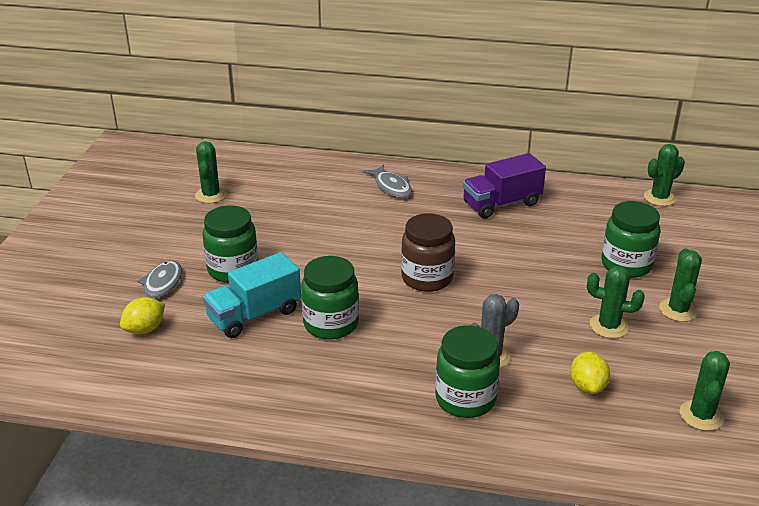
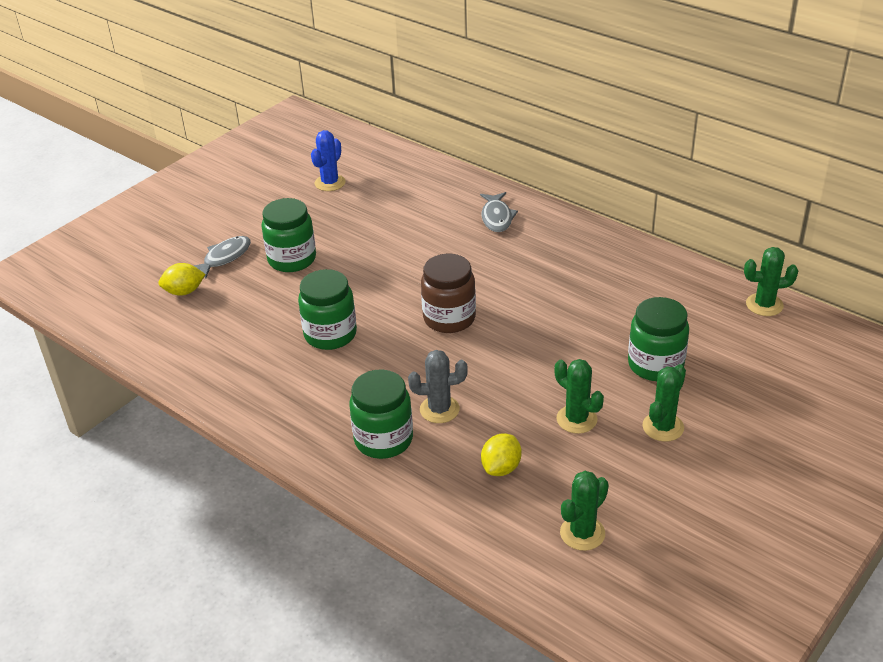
camera: 30 degrees right, 5 degrees up
(211, 195) = (330, 183): green cactus -> blue cactus
(254, 315) = (276, 306): turquoise truck -> none
(501, 204) = (588, 265): purple truck -> none

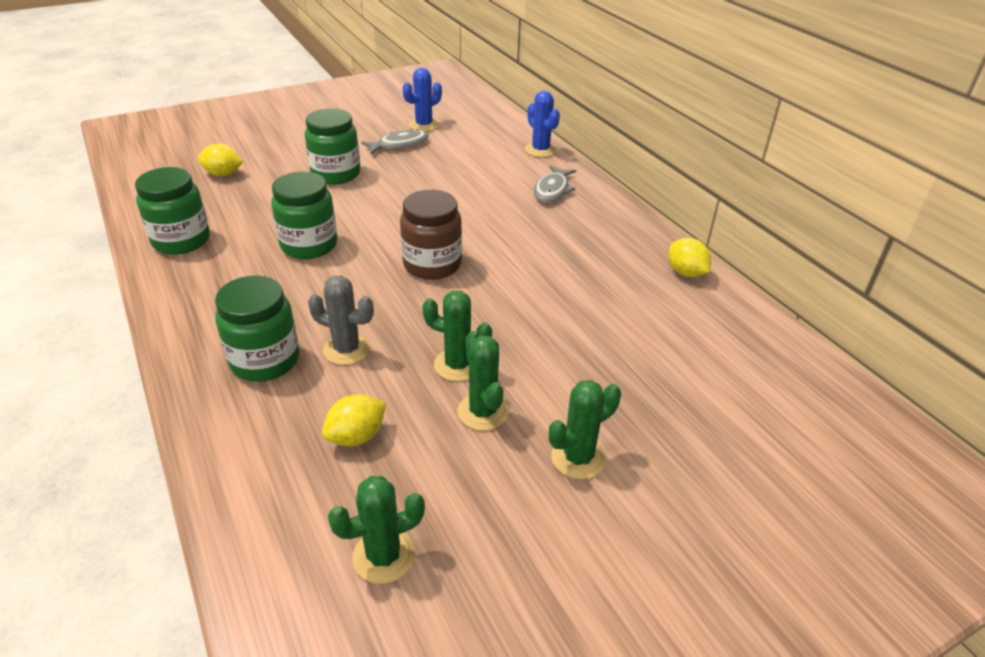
camera: 20 degrees right, 0 degrees up
(224, 257) = (282, 157): grey fish -> grey fish (399, 144)
(457, 179) = (540, 150): none -> blue cactus
(651, 261) = (686, 273): none -> yellow lemon
(655, 365) = (618, 382): green jar -> green jar (181, 241)
(764, 305) = (795, 357): green cactus -> green cactus (457, 365)

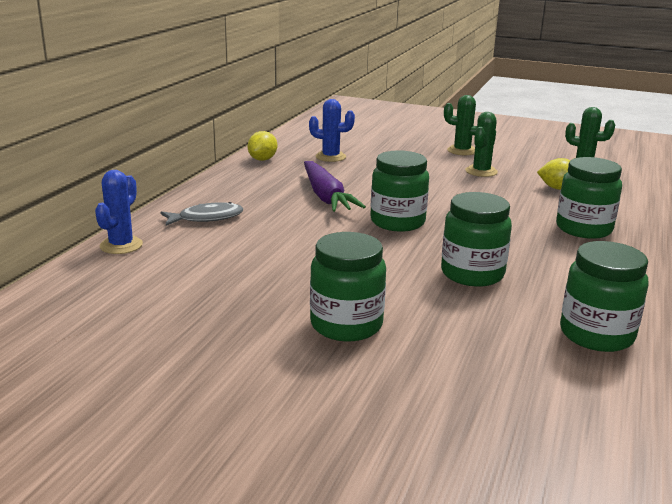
camera: 130 degrees left, 15 degrees down
(223, 174) = (478, 400): yellow lemon -> none
(346, 349) = (523, 213): grey cactus -> none
(399, 144) = (215, 323): grey fish -> none
(424, 125) = (132, 332): blue cactus -> blue cactus (330, 157)
(432, 265) = (397, 222): brown jar -> green jar
(457, 365) = (466, 185): green cactus -> none
(534, 259) = (326, 196): none -> purple carrot

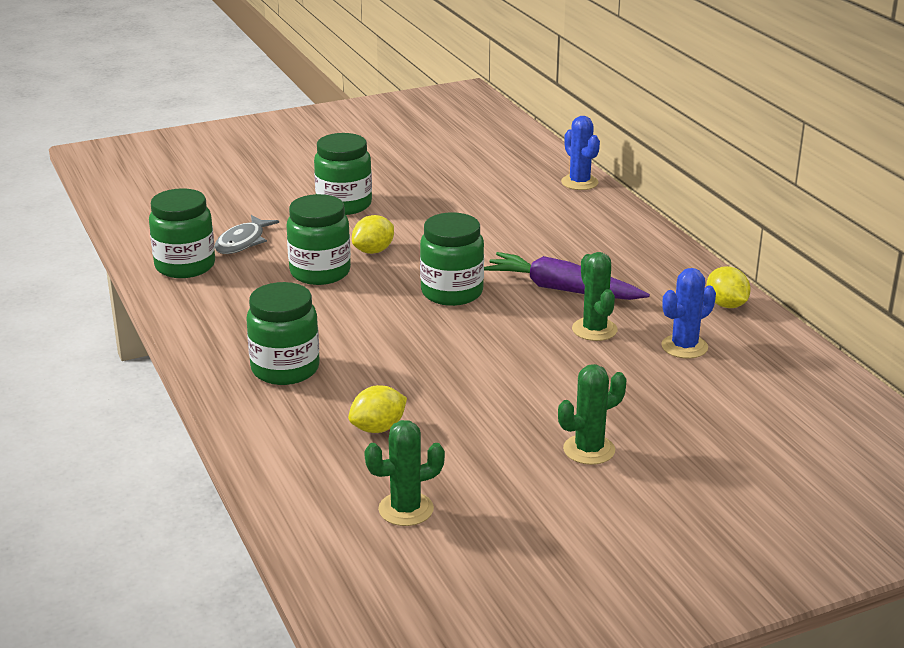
camera: 135 degrees right, 5 degrees up
(206, 218) = (589, 224): grey fish -> grey fish (242, 242)
(399, 270) = (373, 251): none -> yellow lemon
(481, 171) = (499, 414): green cactus -> green cactus (594, 330)

